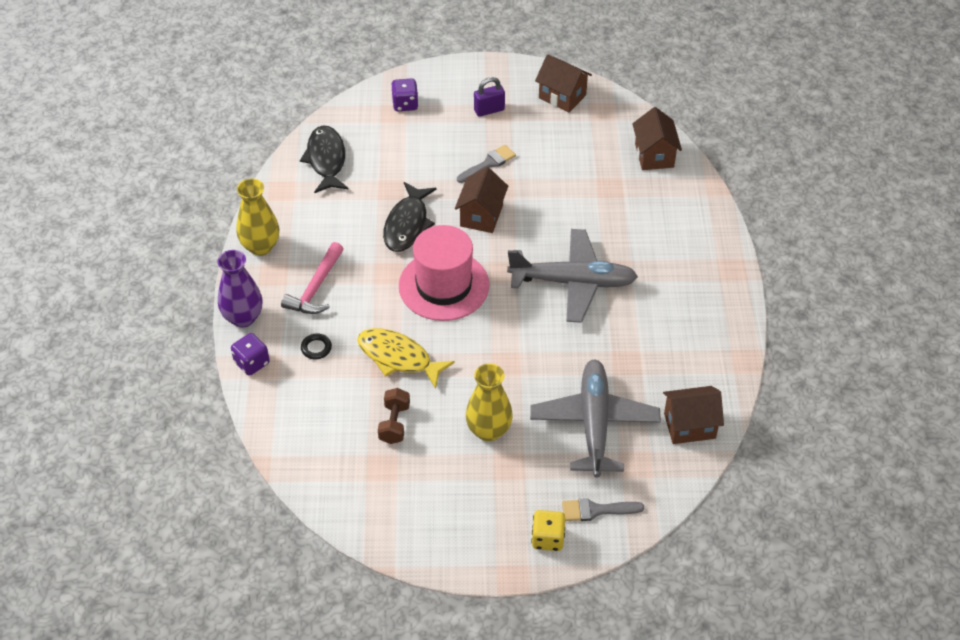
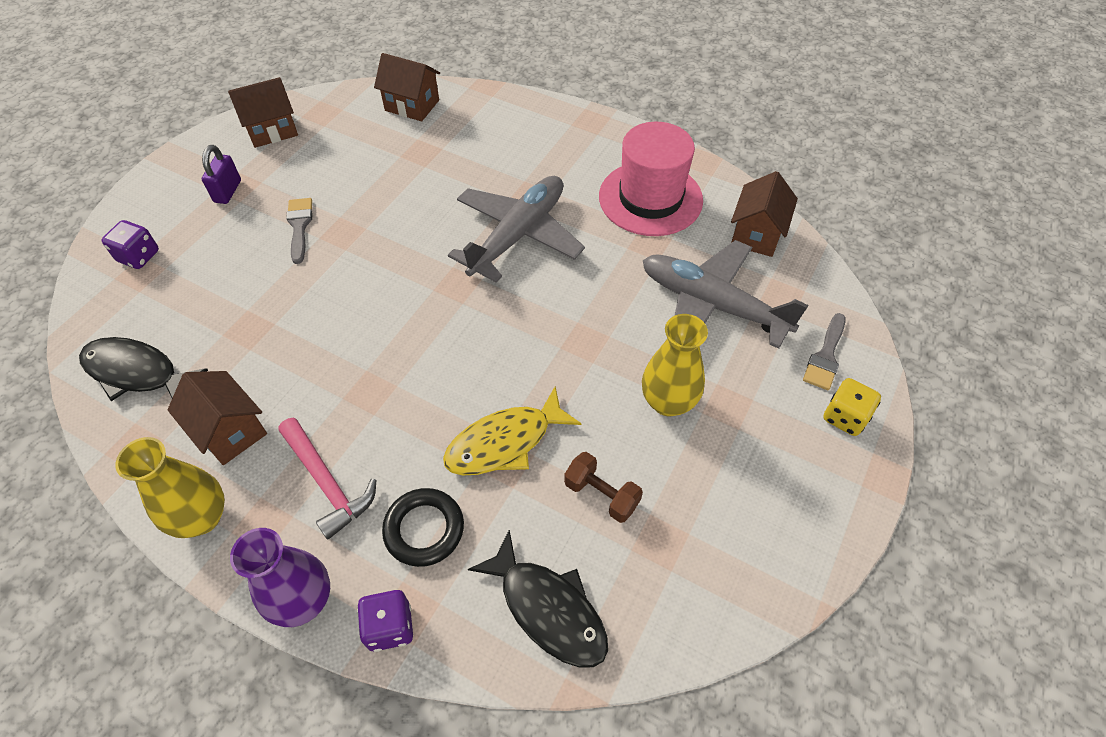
camera: 60 degrees left, 5 degrees up
(316, 348) = (424, 529): black ring -> black ring, size x1.74
(407, 224) = (315, 338): black fish -> black fish (548, 608)
(444, 285) = (433, 346): pink hat -> pink hat (650, 198)
(481, 216) = (364, 266): brown house -> brown house (230, 431)

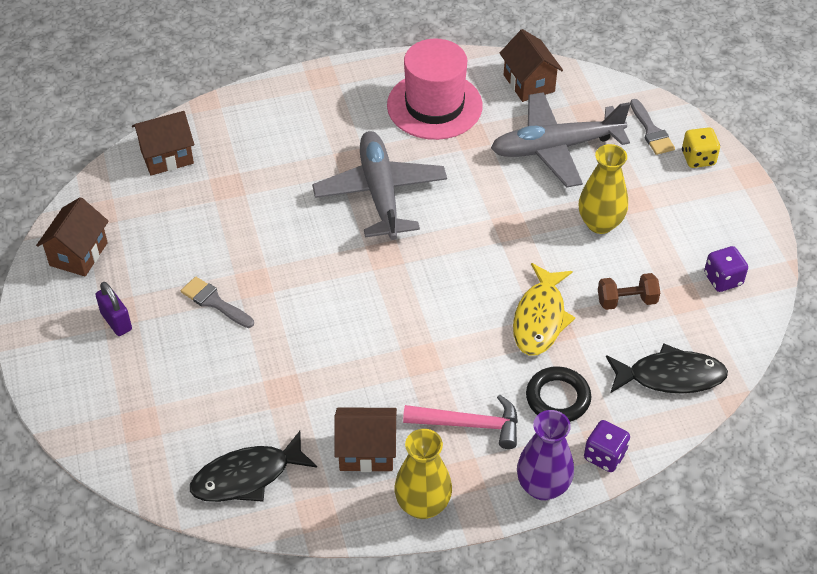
camera: 45 degrees left, 5 degrees down
(139, 256) = (120, 414): purple dice -> purple dice (723, 279)

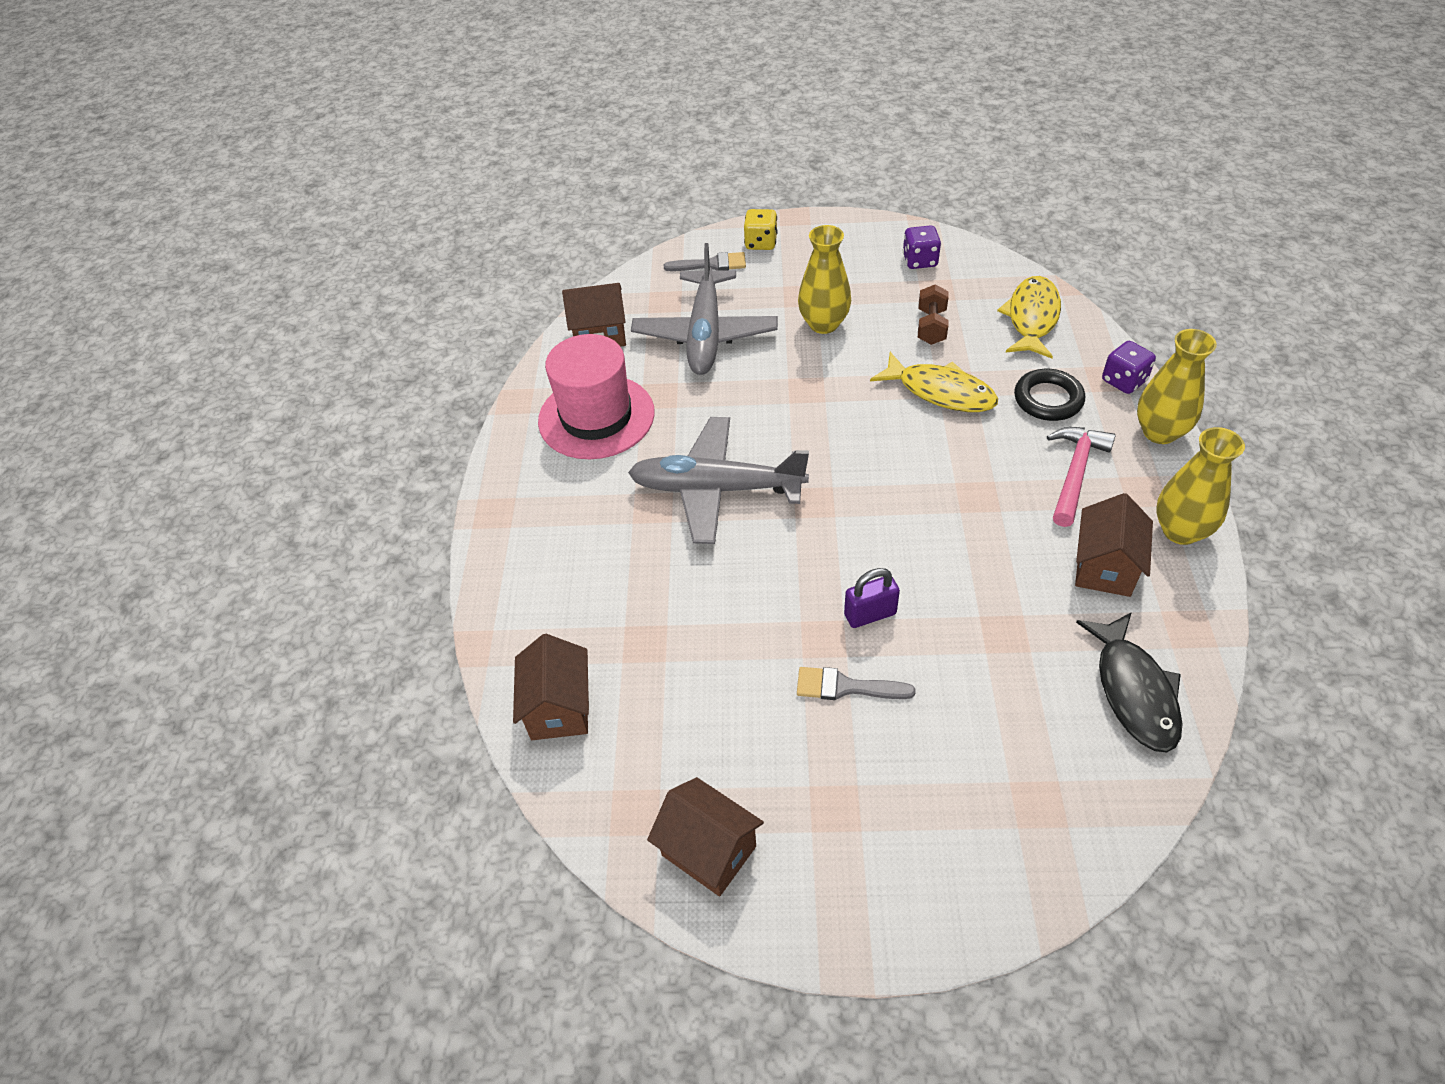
camera: 70 degrees left, 0 degrees up
(116, 321) = (852, 813): purple padlock -> purple padlock (870, 614)
(214, 302) = (845, 687): grey brush -> grey brush turned 45 degrees clockwise
(542, 486) = (1159, 432): purple vase -> yellow vase
(670, 376) = (1032, 318): black fish -> yellow fish

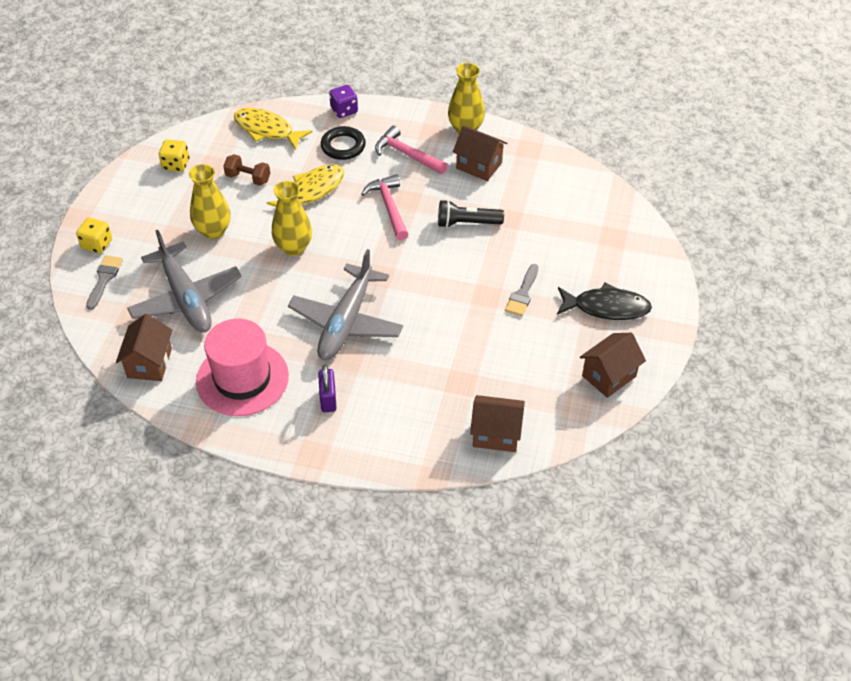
camera: 80 degrees left, 0 degrees up
(705, 334) = (186, 298): grey plane -> grey plane turned 45 degrees clockwise
(870, 614) = (476, 271): purple padlock -> purple padlock (328, 399)
(920, 261) = (176, 165): purple dice -> yellow dice
(952, 480) = (389, 207): none -> pink hammer
(966, 580) = (466, 223): none -> black flashlight
(1134, 691) = (559, 182): black fish -> black fish (606, 307)
(1159, 432) = (392, 111): yellow vase -> yellow vase (294, 247)

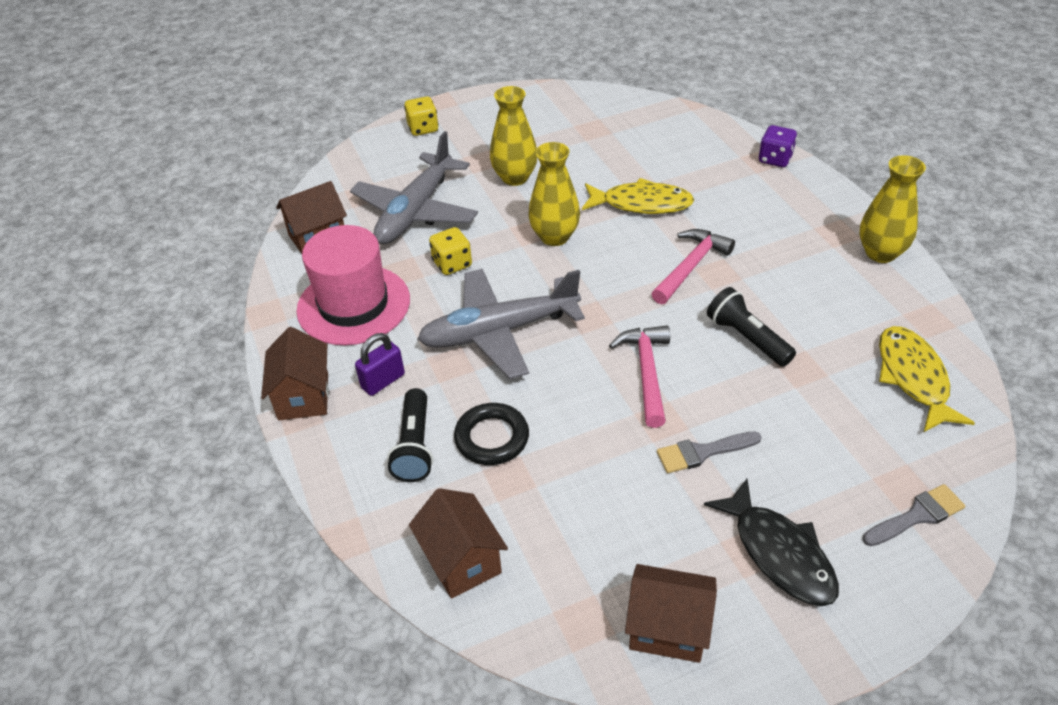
camera: 55 degrees right, 5 degrees down
(104, 279) = (388, 155): grey brush -> grey brush (917, 515)
(176, 165) = (566, 111): yellow dice -> yellow dice (452, 264)
(248, 178) = (605, 157): brown dumbbell -> none
(267, 130) = (679, 132): yellow fish -> yellow fish (913, 378)
(343, 146) = (727, 187): black ring -> black ring (492, 438)
(396, 411) = (414, 446): none -> black flashlight
(407, 154) = (780, 234): pink hammer -> pink hammer (646, 372)
(479, 165) = (843, 296): brown house -> brown house (303, 396)

